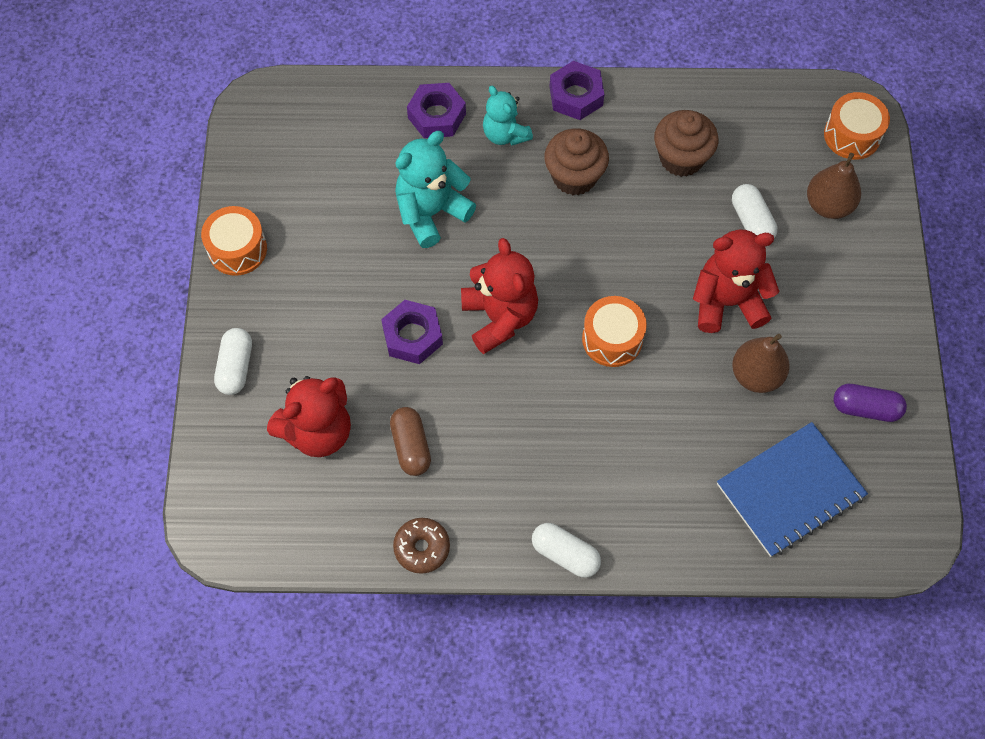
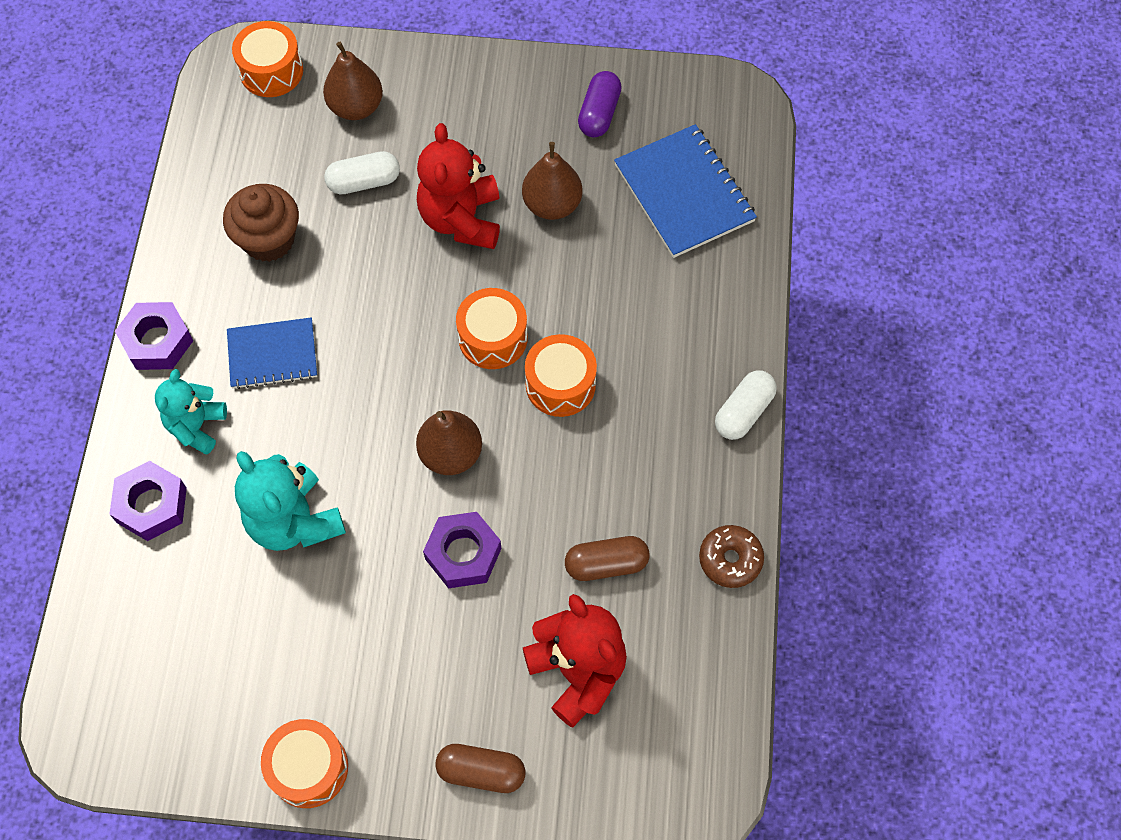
camera: 85 degrees left, 0 degrees up
(236, 367) = (481, 771): white capsule -> brown capsule
(499, 317) = (451, 454): red teddy bear -> brown pear
(505, 134) = (196, 426): turquoise teddy bear -> turquoise teddy bear turned 135 degrees clockwise
(574, 177) = (272, 355): brown cupcake -> blue notebook
(574, 397) = (560, 384): none -> orange drum

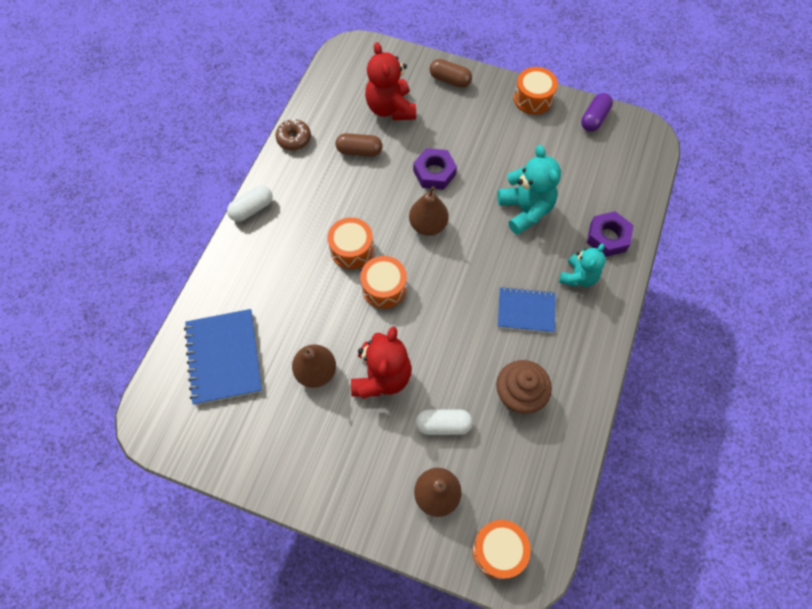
camera: 165 degrees left, 0 degrees up
(157, 341) = (601, 338): purple nut -> none
(599, 113) = (256, 438): purple capsule -> purple capsule (594, 118)

